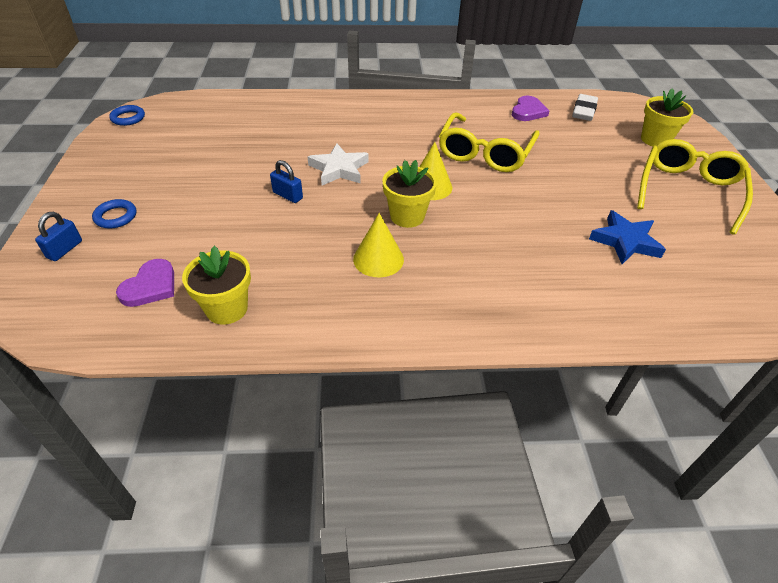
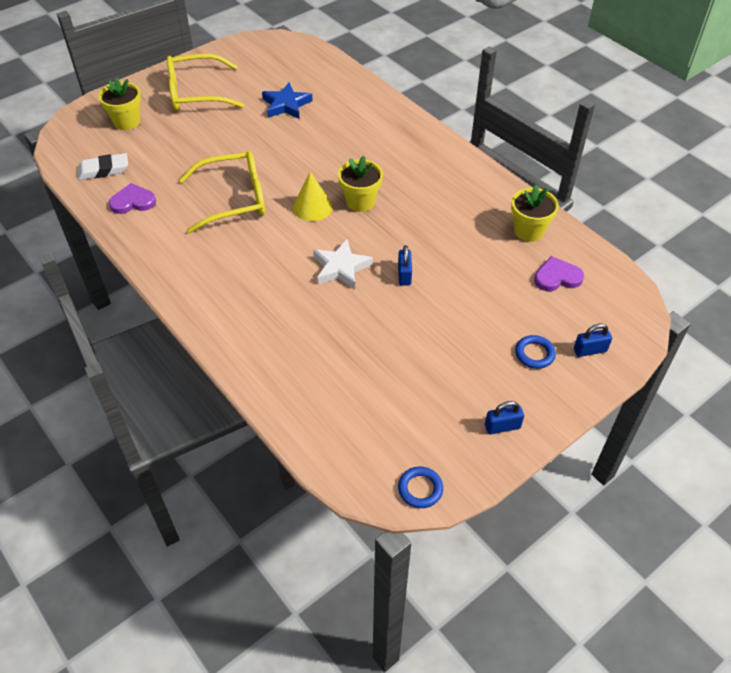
camera: 125 degrees left, 5 degrees up
(101, 166) = (502, 427): none -> blue padlock
(378, 259) = (417, 193): yellow cone -> none

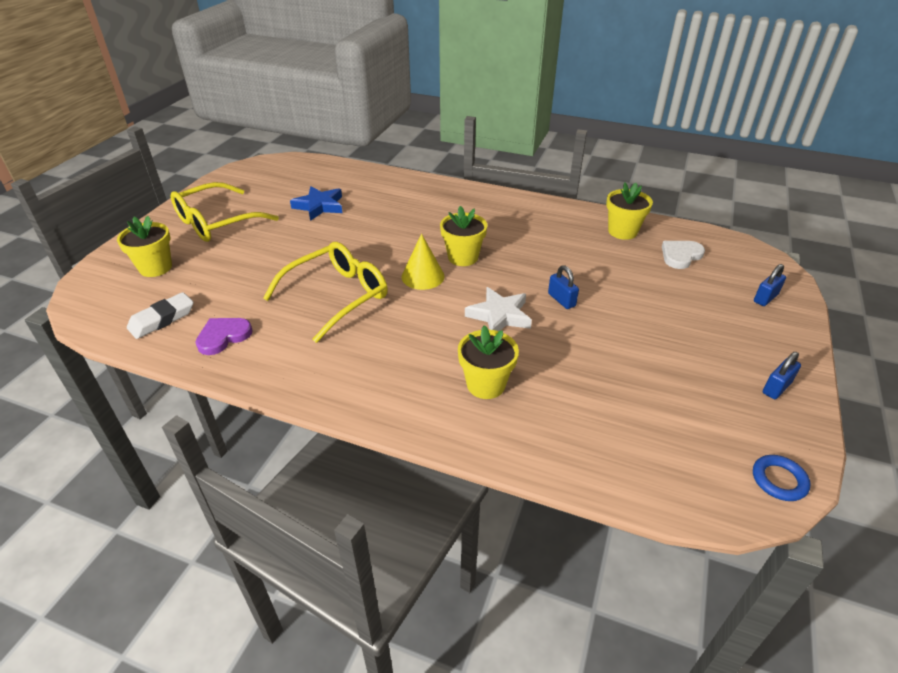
camera: 30 degrees left, 10 degrees down
(279, 319) = (486, 384): none -> yellow flower pot
(534, 354) = (731, 318): blue ring -> none
(557, 277) = (680, 256): purple heart -> white heart

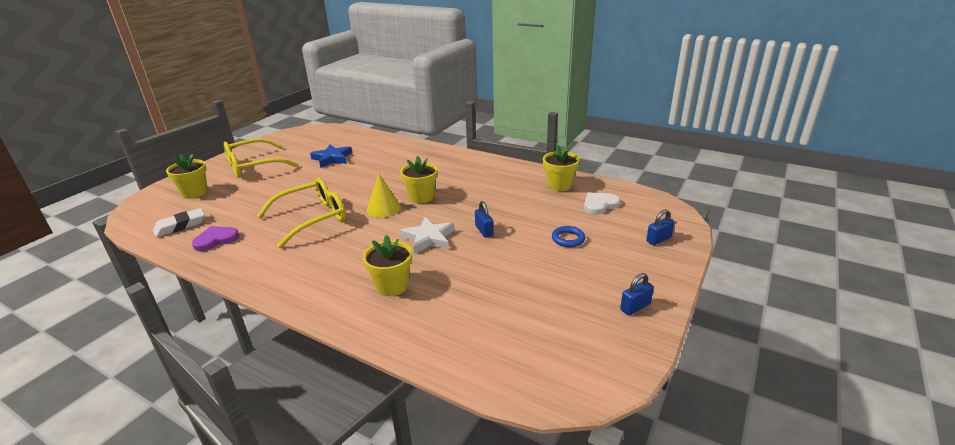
camera: 10 degrees right, 10 degrees down
(779, 480) = (602, 377): blue ring -> blue ring (568, 239)

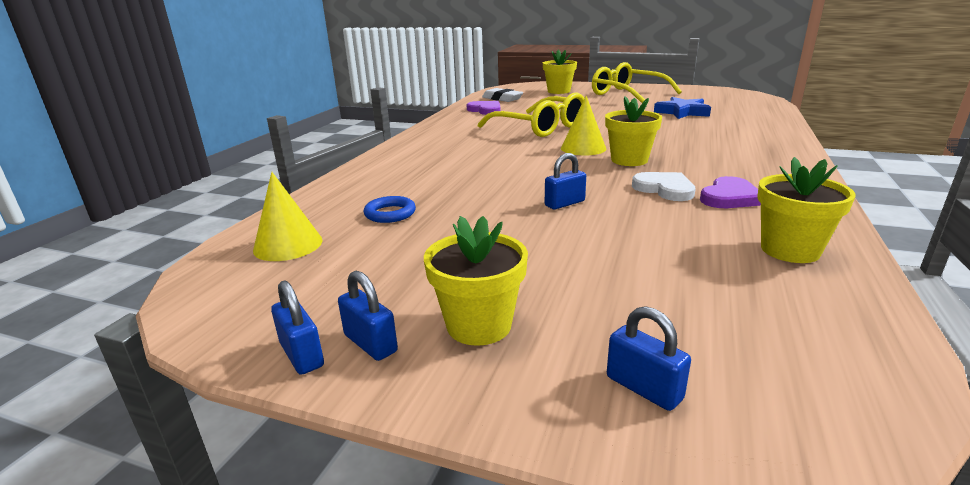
camera: 80 degrees right, 5 degrees down
(392, 286) = (422, 174): yellow flower pot -> yellow flower pot (479, 325)
(428, 238) = (526, 176): white star -> none
(497, 183) = (730, 197): none -> purple heart
(512, 353) = (288, 245): none -> yellow cone
(568, 239) = (578, 269): blue ring -> blue ring (390, 213)
(599, 205) = (750, 300): white heart -> white heart (664, 189)
(646, 330) = (301, 355): none -> blue padlock

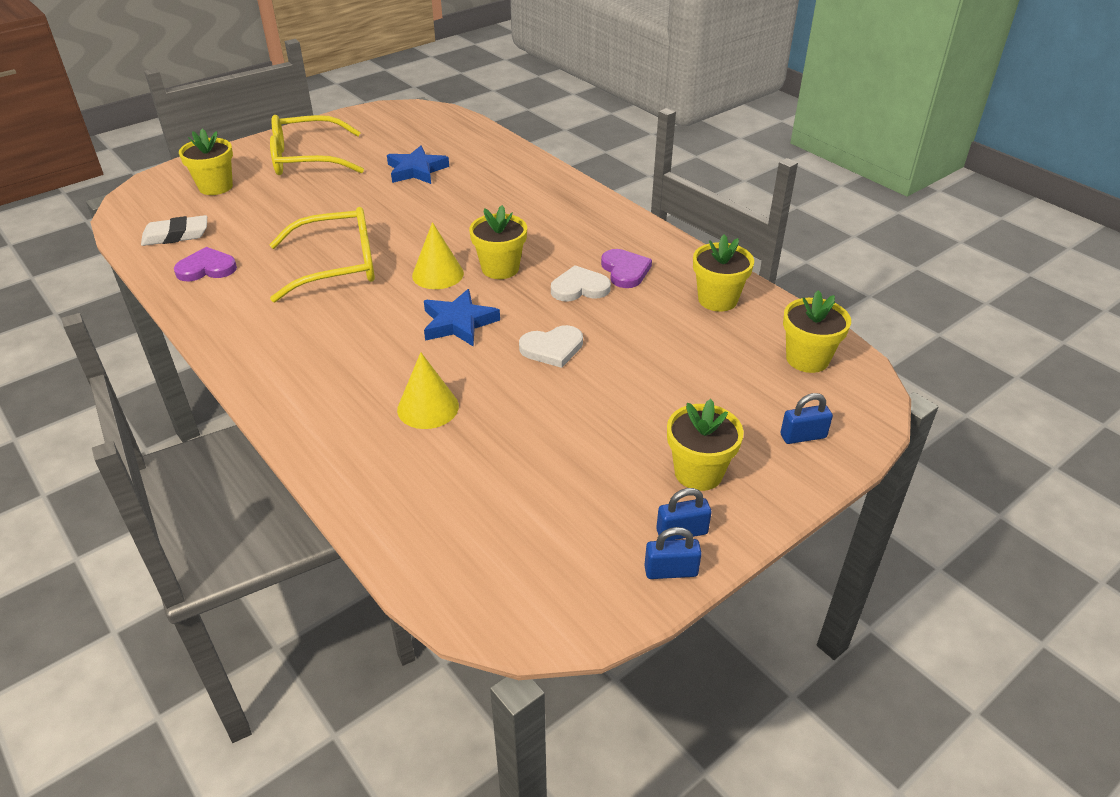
camera: 60 degrees left, 15 degrees up
(288, 245) = (468, 543): yellow cone -> yellow cone (428, 407)
(390, 213) = (463, 455): blue ring -> none
(540, 168) = (458, 323): none -> blue star
(564, 203) = (552, 348): blue padlock -> white heart
(810, 343) = (807, 359): none -> yellow flower pot

